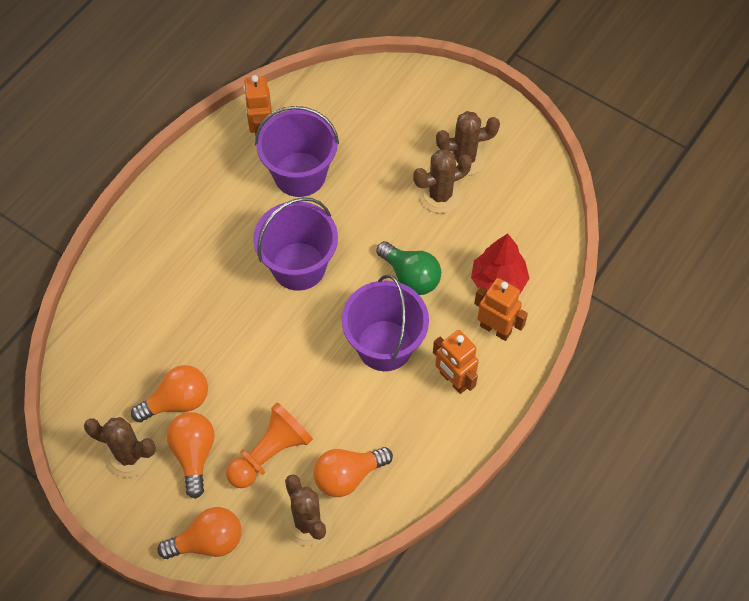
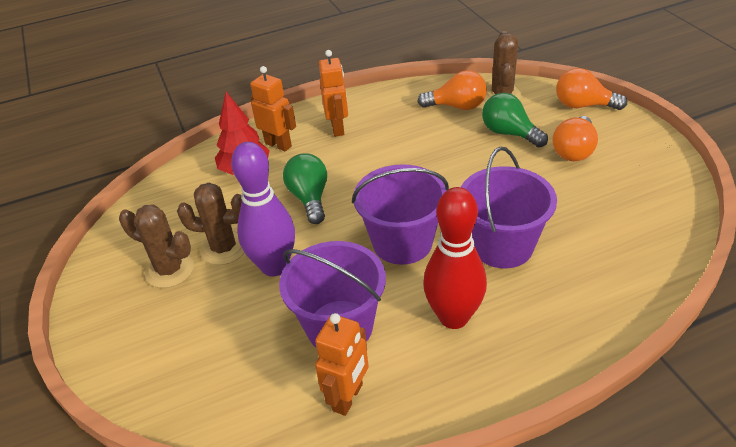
camera: 145 degrees left, 20 degrees down
(129, 455) = (633, 166): brown cactus -> none
(177, 401) = (575, 186): orange light bulb -> none
(223, 218) = (453, 317): none -> red bowling pin
(270, 453) = (509, 133): orange pawn -> green light bulb
(384, 345) = (371, 163): purple bucket -> purple bucket (502, 246)
(385, 198) = (274, 266): none -> purple bowling pin
(495, 329) = (278, 144): orange robot -> orange robot turned 150 degrees clockwise

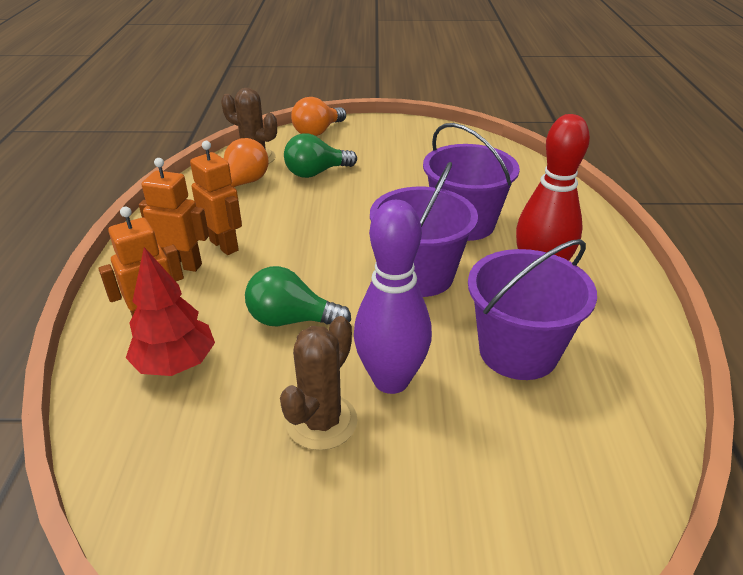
camera: 70 degrees left, 5 degrees down
(170, 270) = (323, 495): brown cactus -> none
(348, 397) = (618, 371): orange robot -> orange robot (224, 245)
(574, 150) = (372, 154): orange light bulb -> none

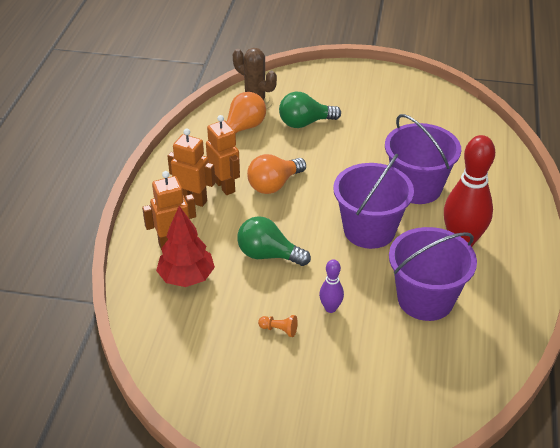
camera: 10 degrees right, 5 degrees up
(318, 132) = (313, 77): orange light bulb -> orange light bulb (274, 185)
(321, 422) = (279, 330): brown cactus -> orange pawn
(391, 380) = (330, 308): purple bowling pin -> purple bowling pin, size x0.48

